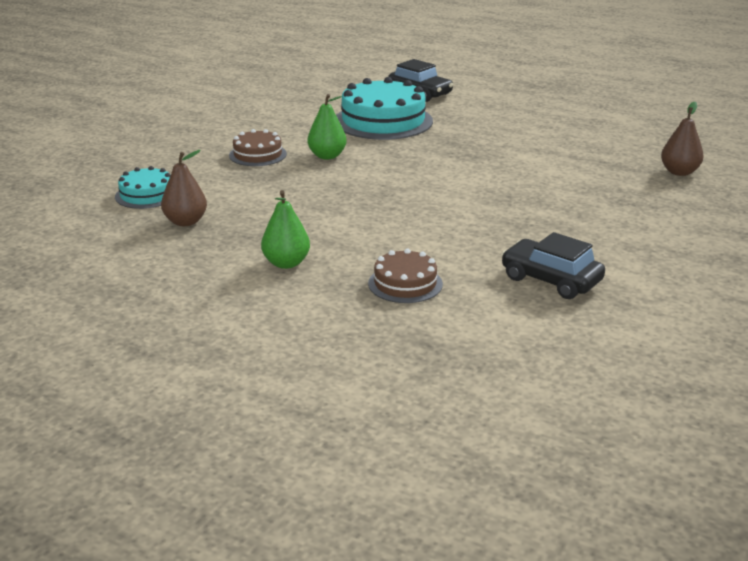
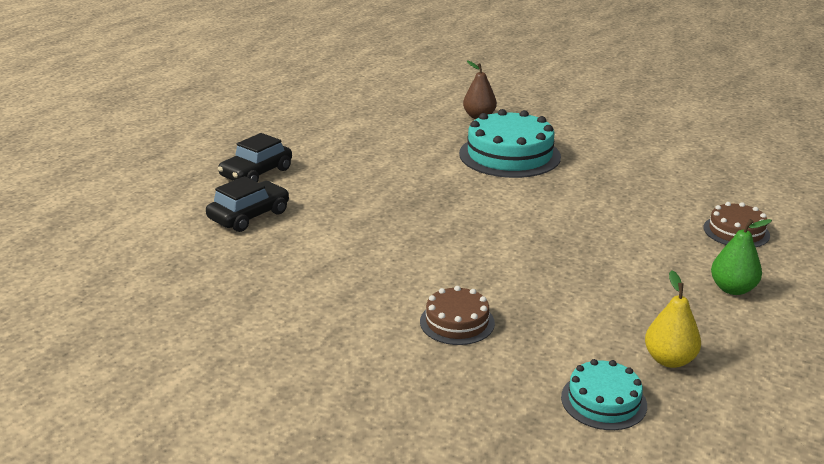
camera: 90 degrees left, 0 degrees up
(185, 222) = (669, 360): brown pear -> yellow pear
(327, 156) = (458, 273): green pear -> none
(383, 121) = (344, 239): turquoise cake -> turquoise cake (509, 155)
(551, 280) = (695, 176): black car -> black car (256, 173)

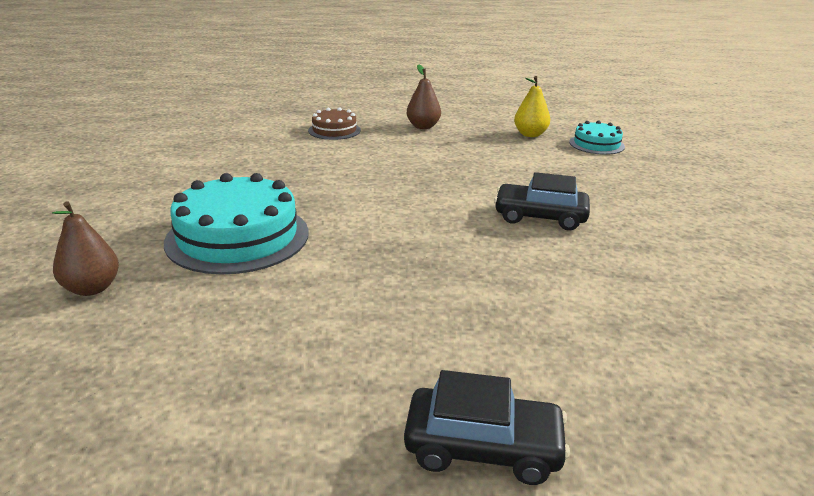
camera: 120 degrees left, 0 degrees up
(249, 216) = (608, 380): black car -> black car (540, 217)
(457, 322) = (596, 195): brown cake -> none
(732, 289) = (423, 127): green pear -> brown pear

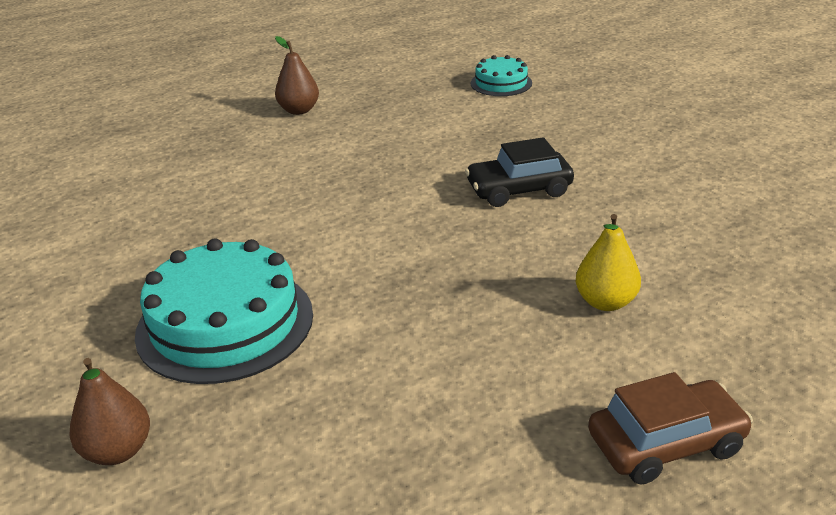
camera: 25 degrees left, 5 degrees up
(334, 130) = (197, 145): brown cake -> none
(483, 447) = (666, 444): black car -> brown car
(530, 134) = (425, 89): yellow pear -> yellow pear (605, 302)

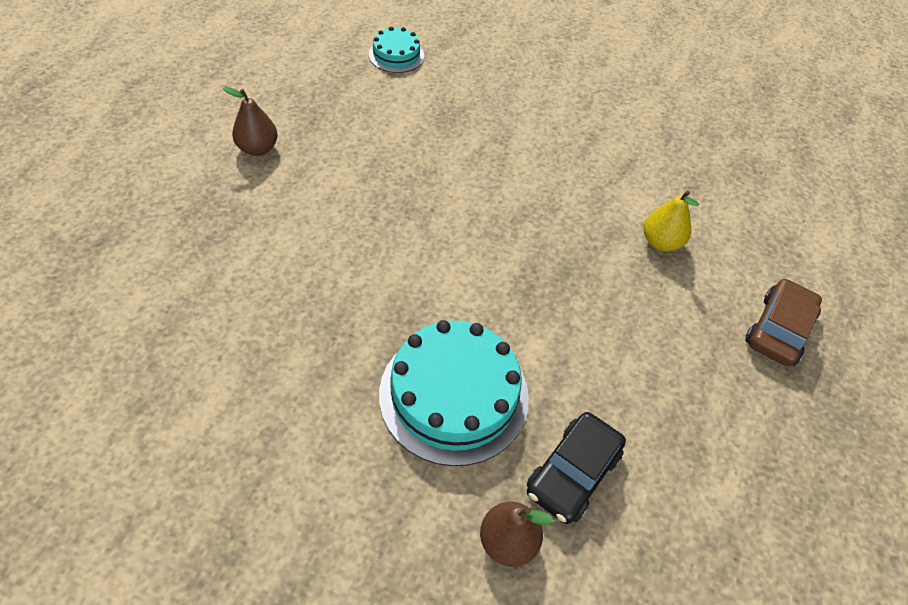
camera: 45 degrees left, 20 degrees up
(519, 190) = (519, 166): black car -> black car (572, 473)

